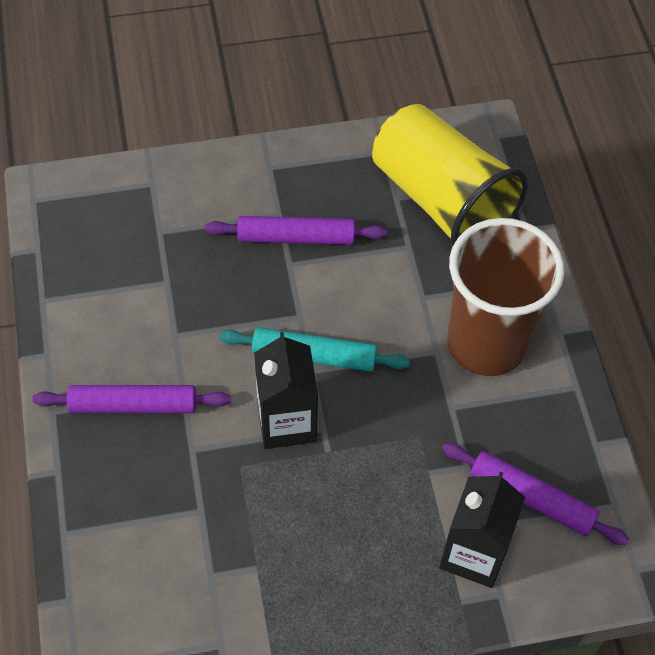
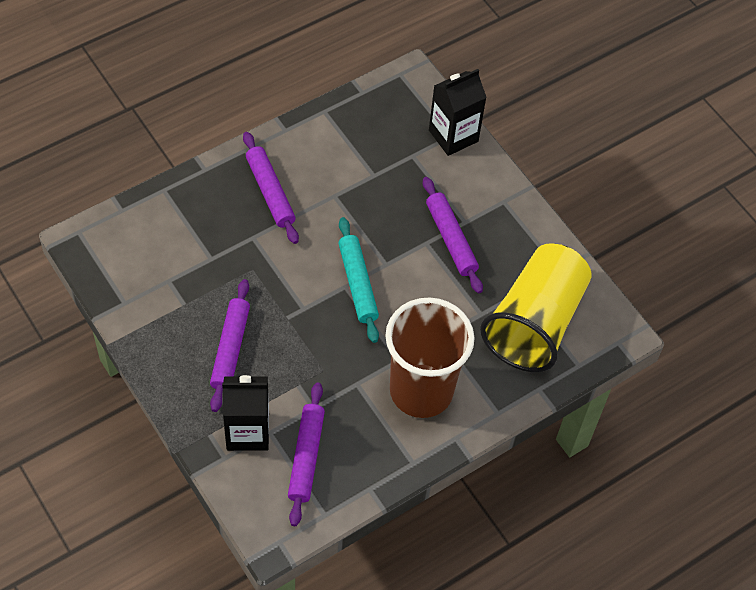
camera: 65 degrees right, 0 degrees up
(286, 422) = (298, 285): black carton -> black carton (453, 136)
(346, 533) = (230, 349): none -> purple rolling pin

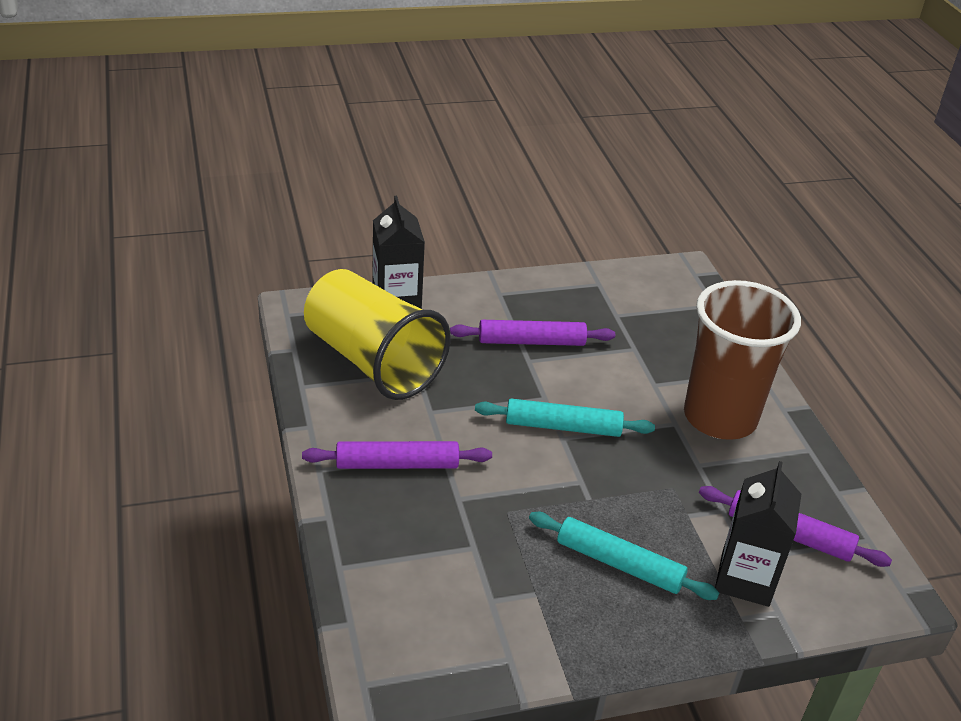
camera: 70 degrees left, 20 degrees down
(230, 349) = (619, 564): purple rolling pin -> turquoise rolling pin
(535, 322) = (656, 316): yellow cup -> yellow cup (372, 361)

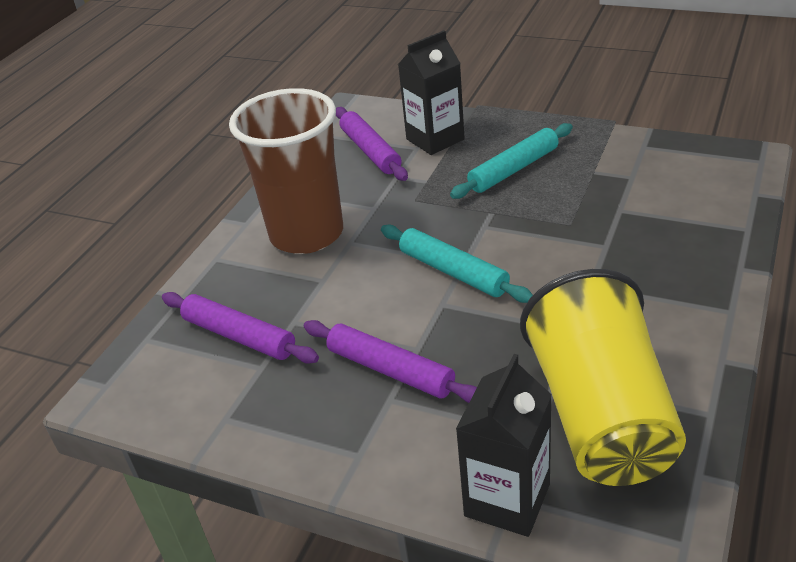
camera: 135 degrees left, 0 degrees up
(397, 464) = (645, 291): purple rolling pin -> purple rolling pin (239, 336)
(619, 564) = (514, 169): turquoise rolling pin -> turquoise rolling pin turned 75 degrees clockwise

